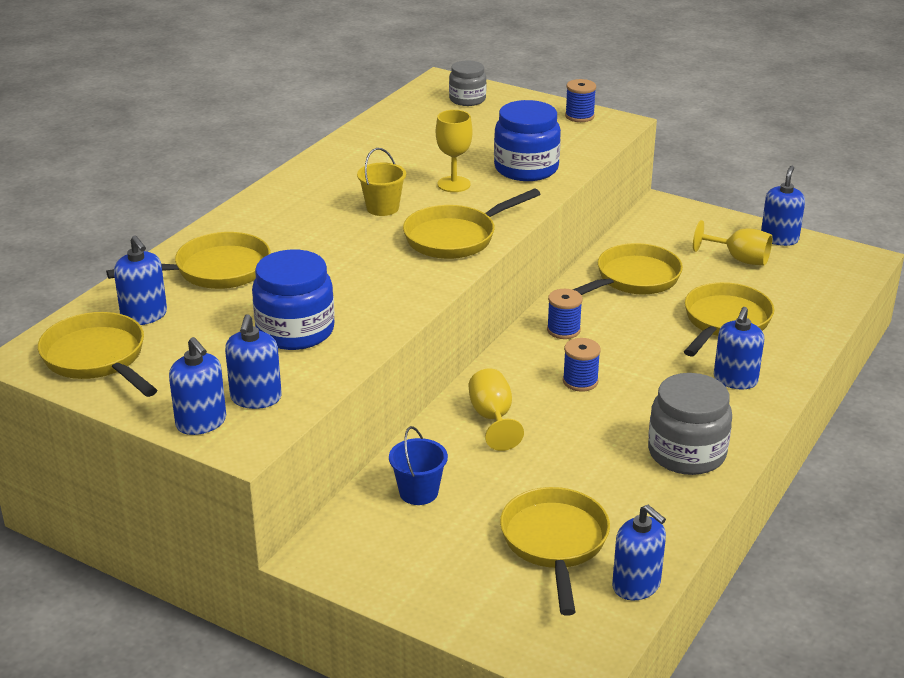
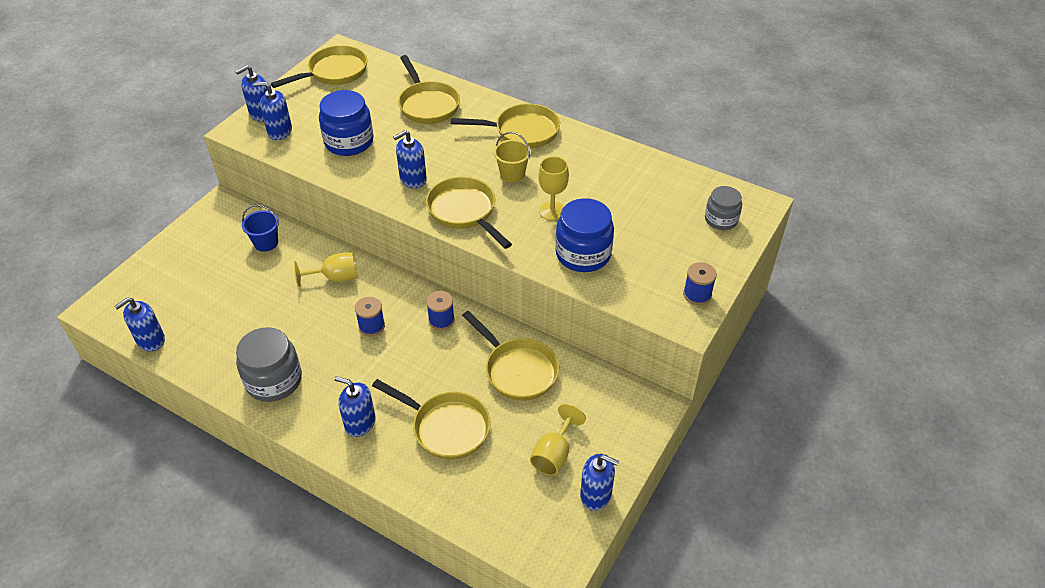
camera: 90 degrees right, 15 degrees up
(144, 315) = (377, 83): blue soap dispenser -> blue soap dispenser (413, 179)
(555, 543) = (200, 304): yellow pan -> yellow pan (522, 131)

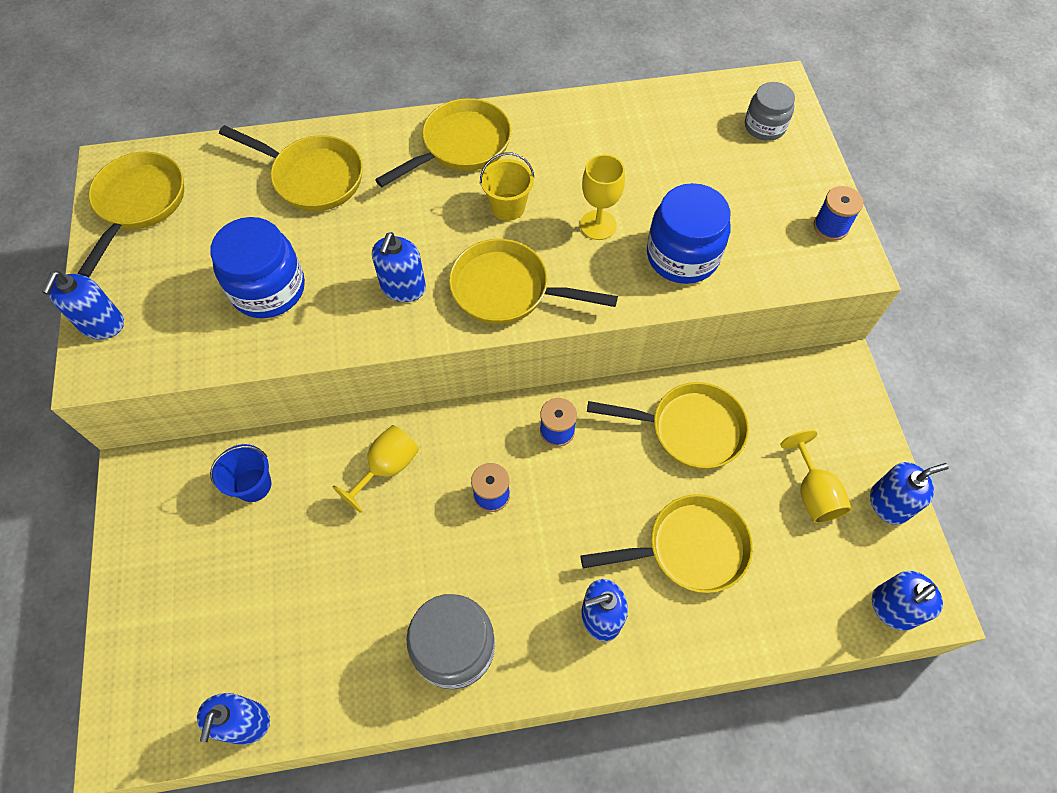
camera: 40 degrees left, 15 degrees up
(279, 131) = (157, 333): blue soap dispenser -> blue soap dispenser (892, 608)

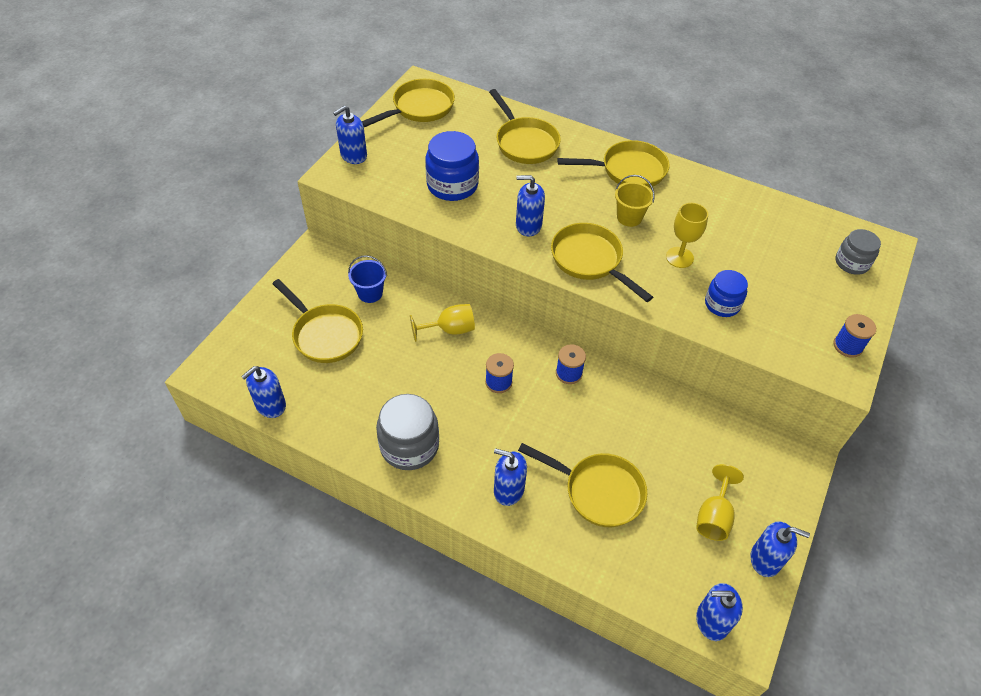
camera: 35 degrees right, 10 degrees down
(403, 288) = (528, 225): blue soap dispenser -> blue soap dispenser turned 45 degrees clockwise
(682, 256) = (722, 304): blue jar -> blue jar, size x0.63
(689, 429) = (657, 425): yellow pan -> yellow pan (325, 334)

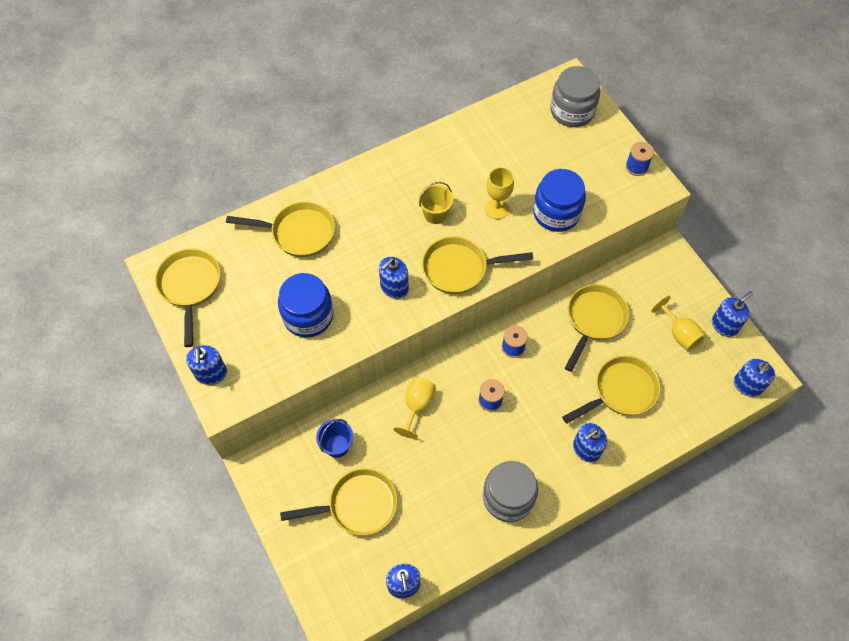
camera: 55 degrees left, 10 degrees up
(628, 170) = (386, 181): yellow pan -> yellow pan (594, 320)
(722, 304) = (556, 213): blue jar -> blue jar, size x1.60
(851, 263) = (572, 111): grey jar -> grey jar, size x1.60

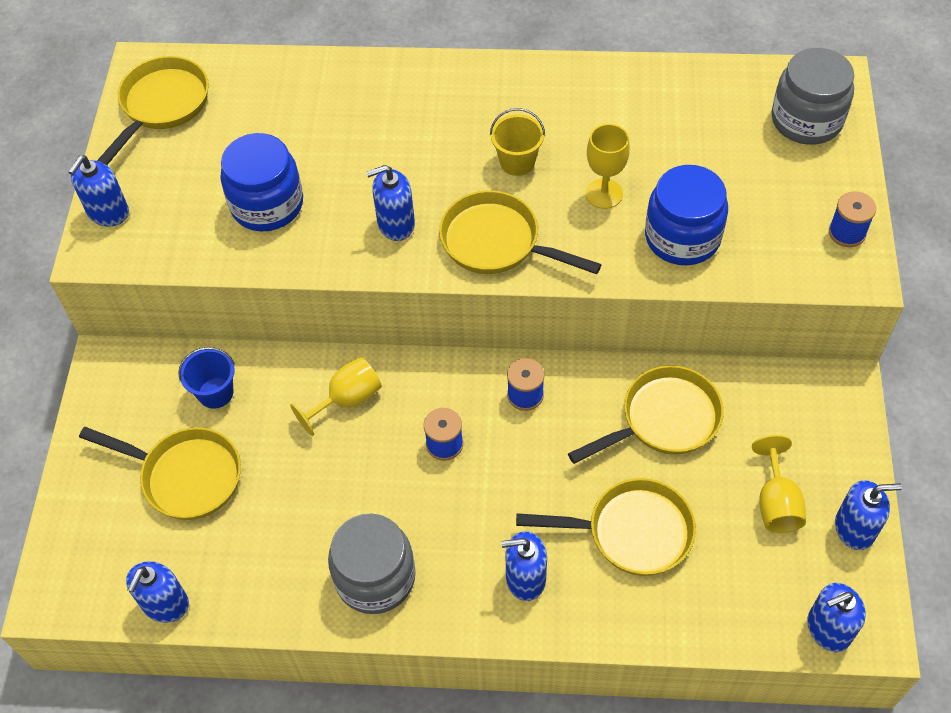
camera: 35 degrees right, 5 degrees down
(298, 233) = (331, 104): yellow pan -> none

